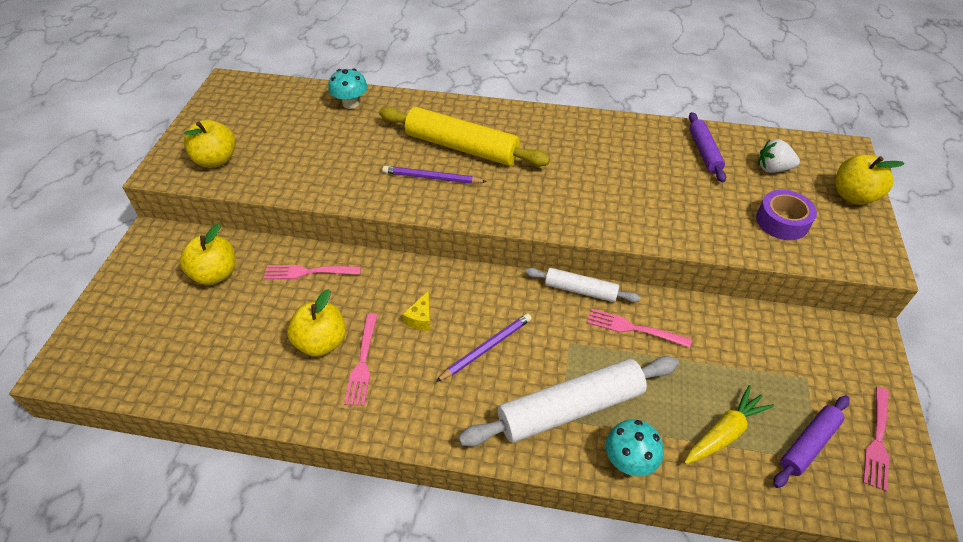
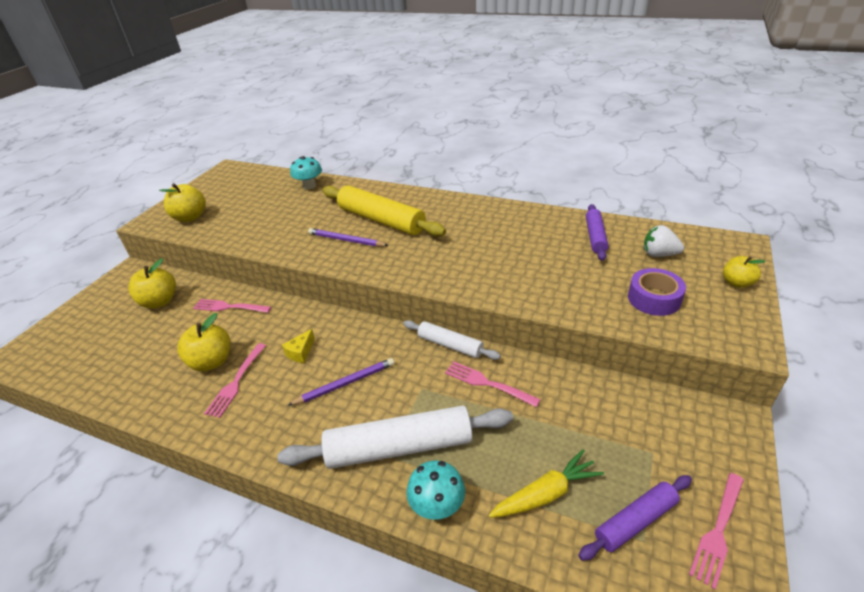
camera: 15 degrees right, 10 degrees down
(853, 196) = (736, 283): yellow apple -> yellow apple, size x0.64

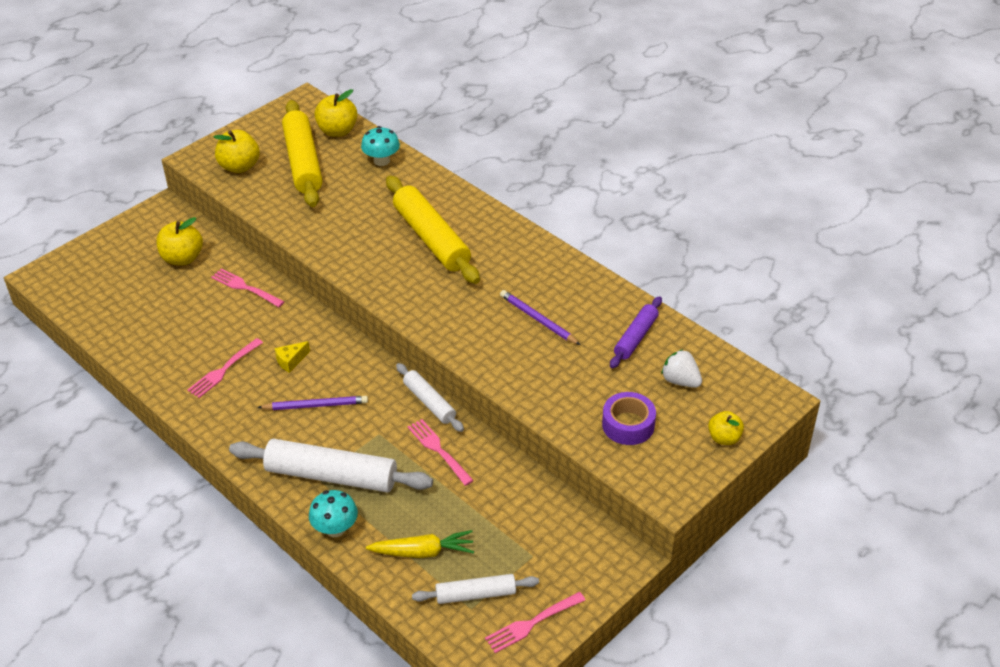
camera: 20 degrees right, 5 degrees up
(212, 362) = (209, 342): yellow apple -> yellow apple (337, 131)
(245, 201) = (303, 162): none -> yellow rolling pin
(346, 240) = (382, 253): purple pencil -> purple pencil (538, 319)
(635, 521) = (476, 594): purple rolling pin -> white rolling pin

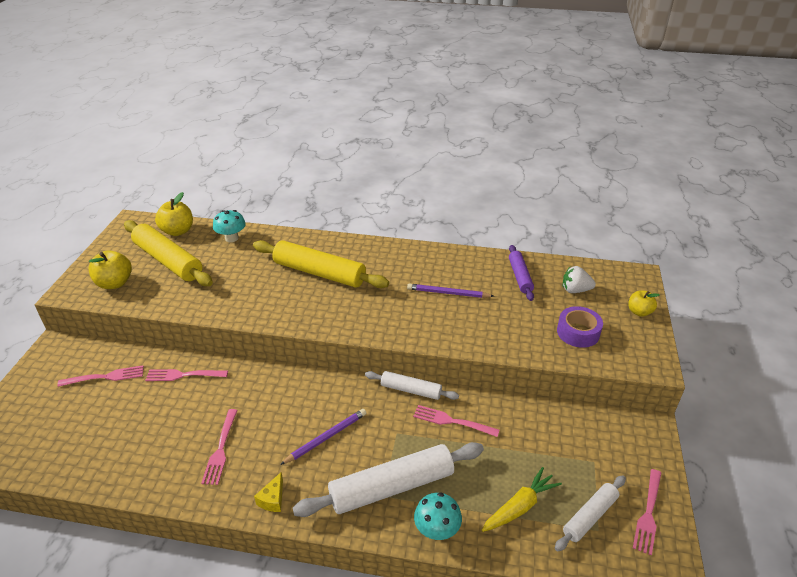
camera: 35 degrees left, 5 degrees down
(182, 258) = (105, 377): yellow apple -> pink fork
(291, 361) = (273, 413): yellow cheese -> yellow cheese (272, 499)

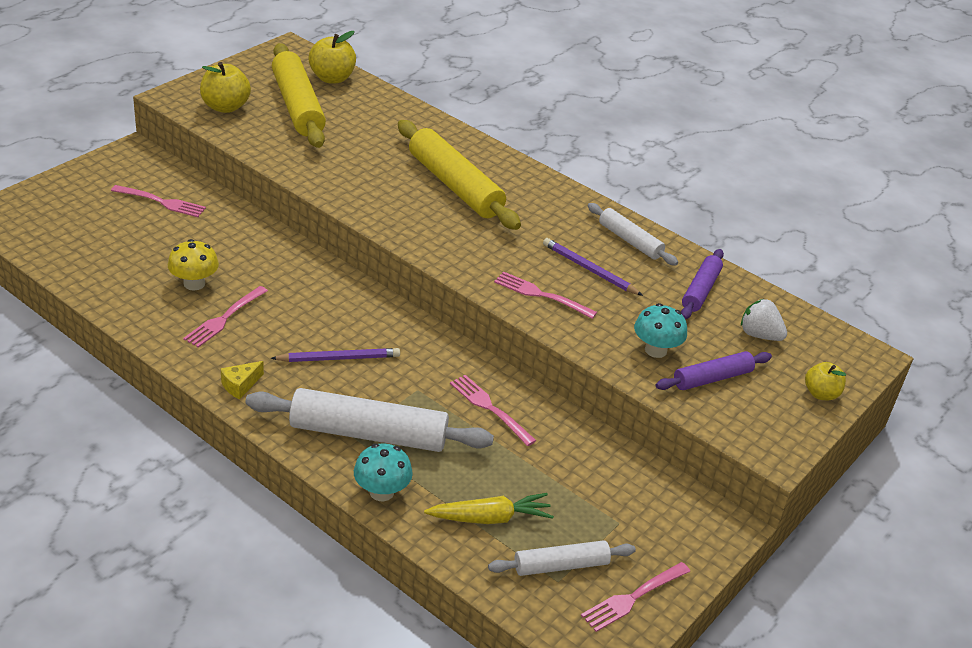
camera: 25 degrees right, 0 degrees up
(177, 432) = (194, 283): none -> yellow mushroom
(183, 375) = (239, 234): pink fork -> pink fork (541, 295)
(231, 238) = (386, 109): turquoise mushroom -> turquoise mushroom (655, 350)
(411, 390) = (471, 358): white rolling pin -> white rolling pin (630, 241)
(578, 332) = (712, 378): purple tape -> purple rolling pin

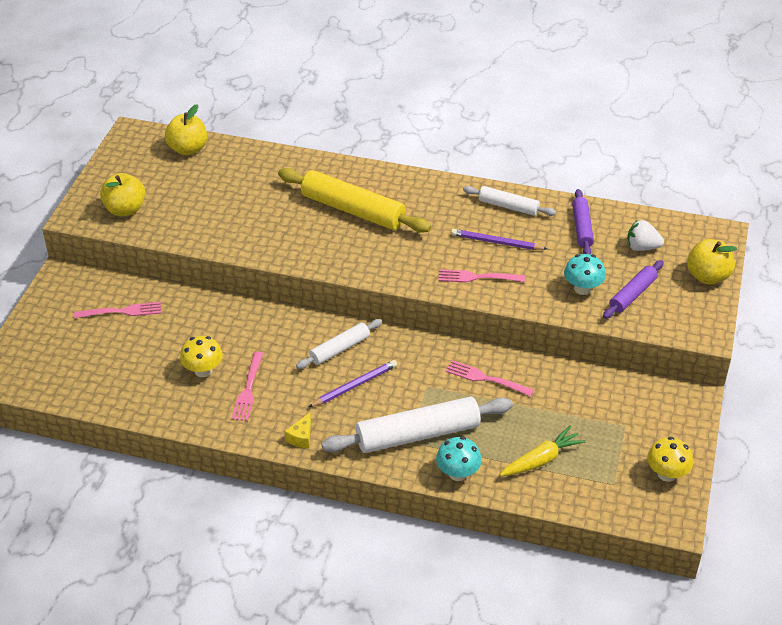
camera: 20 degrees left, 5 degrees up
(298, 106) = (181, 186): yellow rolling pin -> none
(561, 565) = (608, 472): white rolling pin -> white rolling pin (340, 349)
(633, 598) = (667, 474): pink fork -> yellow mushroom
(821, 394) = (707, 276): yellow apple -> yellow apple, size x1.55

